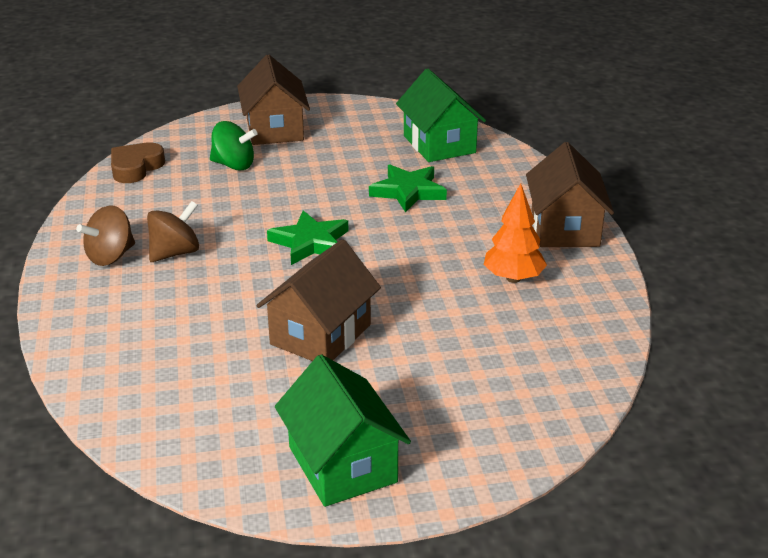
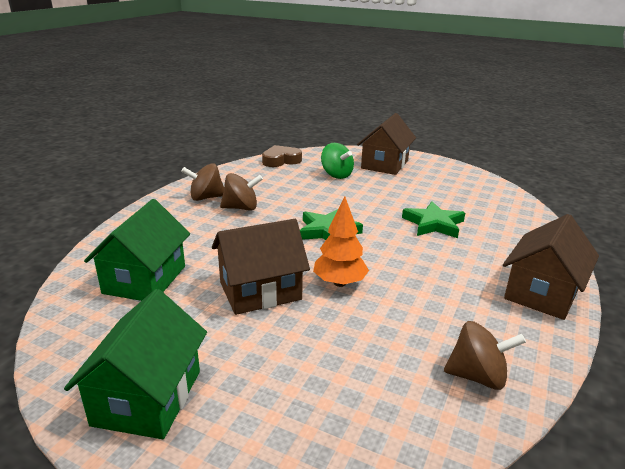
camera: 35 degrees right, 5 degrees down
(439, 144) = (490, 203): green house -> green house (145, 279)
(513, 278) = (454, 313): orange tree -> orange tree (339, 283)
(576, 323) = (477, 376): none -> brown spinning top

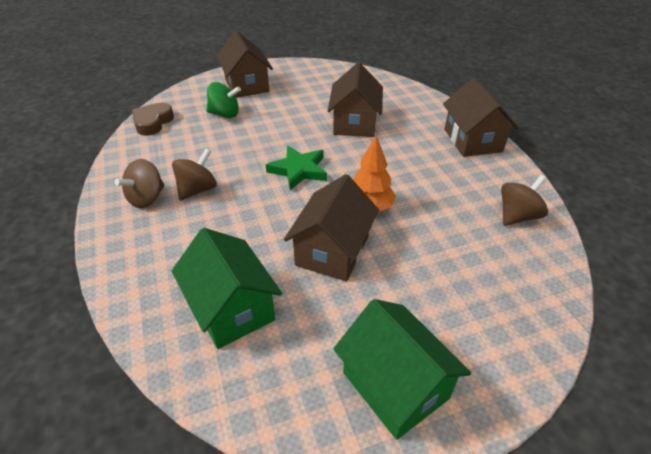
camera: 45 degrees left, 15 degrees up
(434, 224) = (354, 123): green star -> brown house

